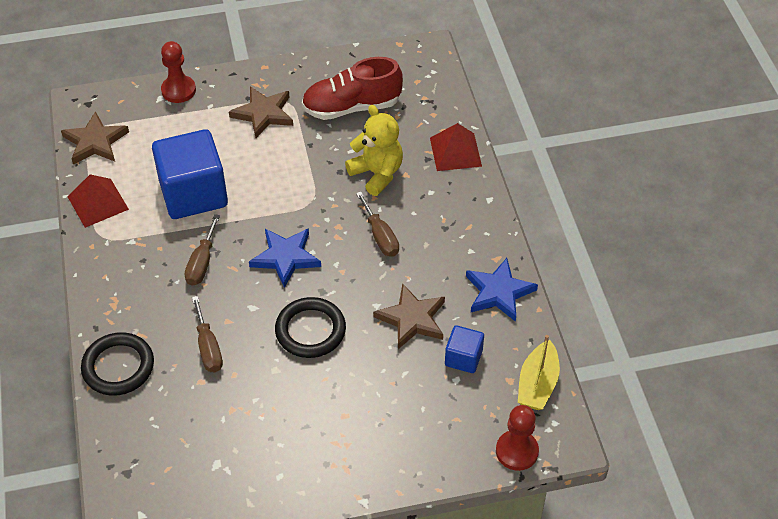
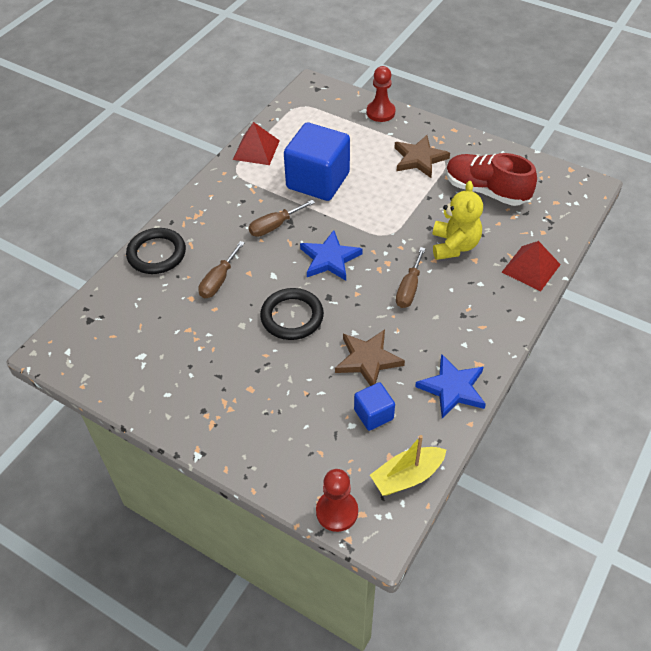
camera: 45 degrees right, 0 degrees up
(95, 142) = (295, 113): brown star -> none

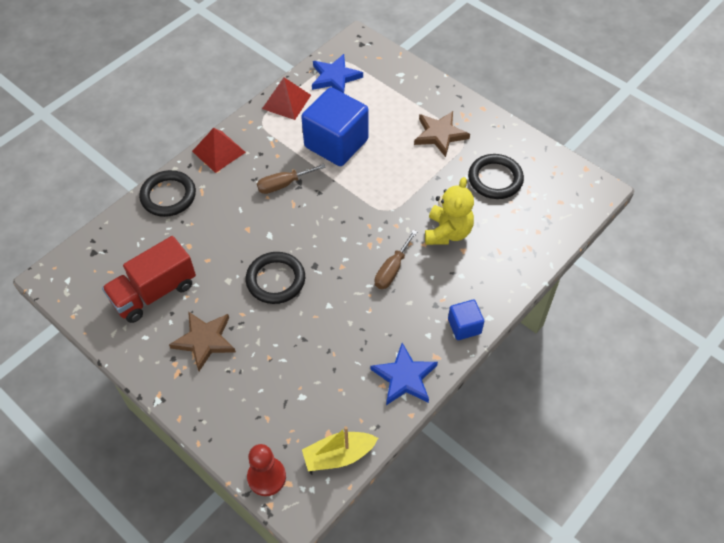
camera: 10 degrees right, 5 degrees up
(166, 348) = (154, 292): none -> red truck
(219, 280) = (218, 232): brown screwdriver -> none
(329, 259) = (326, 227): blue star -> blue star (335, 77)
(368, 360) = (334, 335): brown star -> brown star (204, 341)
(373, 414) = (324, 390): blue cube -> blue cube (464, 326)
(380, 112) = (416, 79): red pawn -> none
(486, 191) = (495, 179): red shoe -> black ring
(531, 268) = (515, 268): red pyramid -> red pyramid (218, 151)

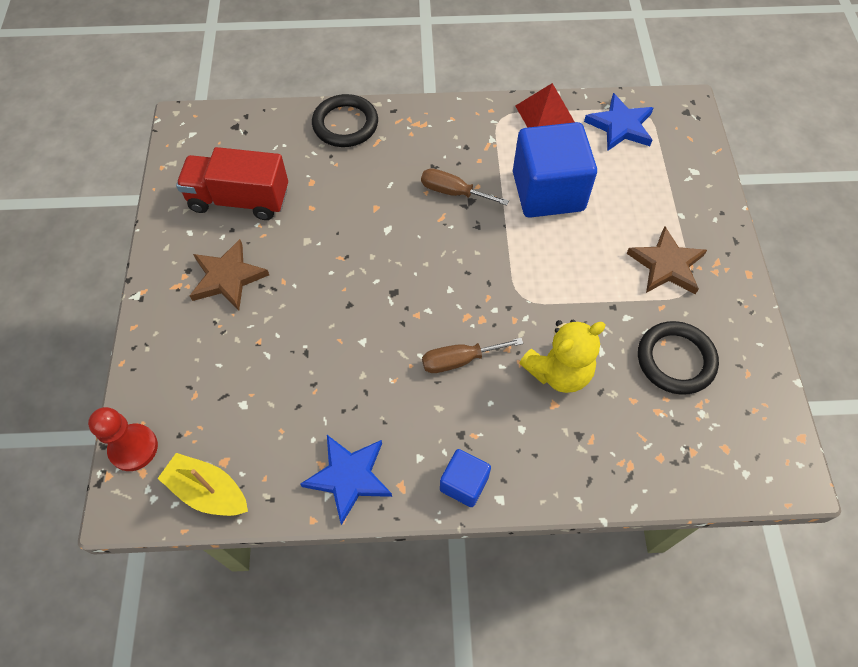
camera: 45 degrees right, 5 degrees up
(218, 151) = (431, 117): red pyramid -> none
(275, 280) = (345, 275): black ring -> none

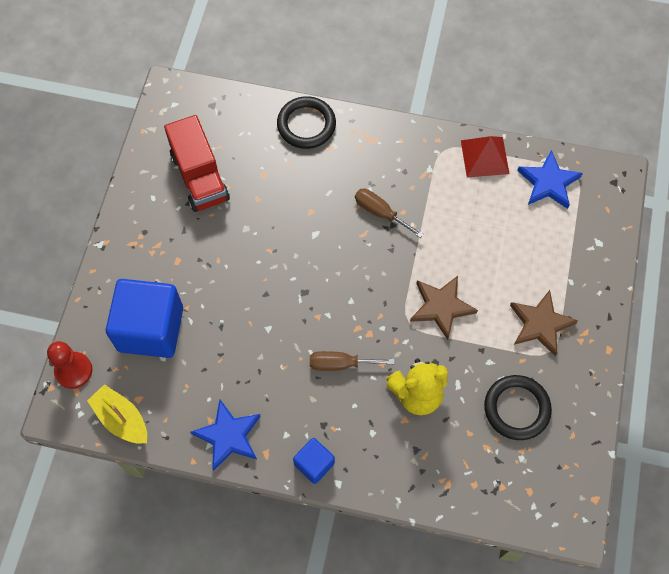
camera: 15 degrees right, 5 degrees up
(227, 277) = (174, 246): brown star -> brown star (441, 307)
(239, 199) = (200, 177): red truck -> red truck turned 135 degrees counterclockwise
(548, 191) = (462, 231): blue cube -> blue cube (151, 329)

